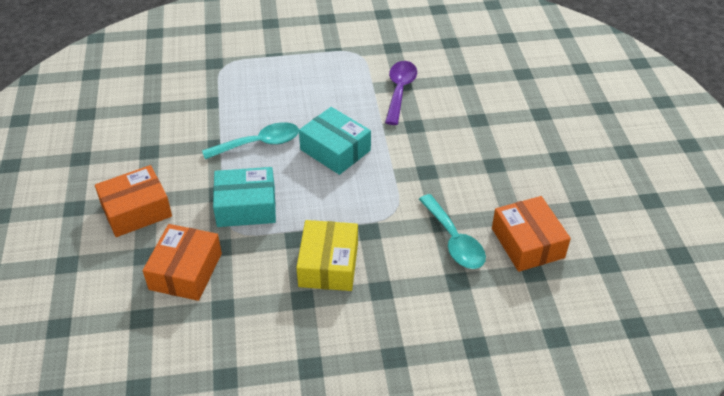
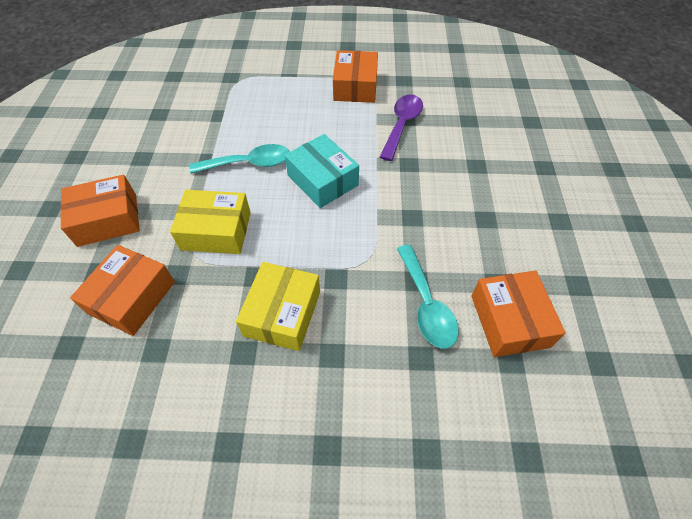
camera: 10 degrees right, 10 degrees up
(246, 206) = (216, 231): turquoise box -> yellow box
(345, 59) = (355, 86): none -> orange box

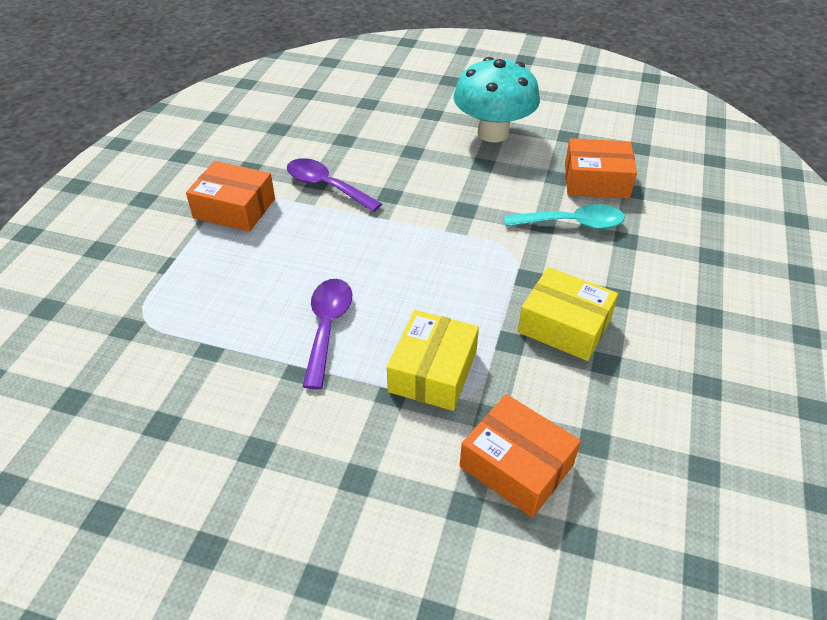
camera: 75 degrees left, 10 degrees down
(107, 219) = (371, 496): orange box -> none
(248, 164) = (327, 327): turquoise spoon -> purple spoon
(322, 180) = (386, 265): turquoise box -> none
(542, 218) = (493, 133): none -> turquoise mushroom

